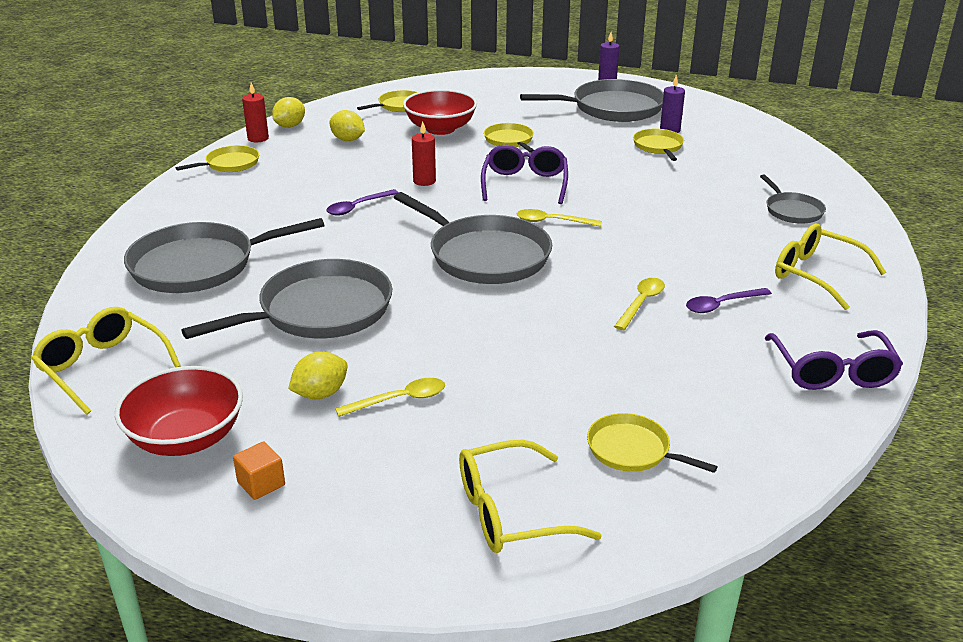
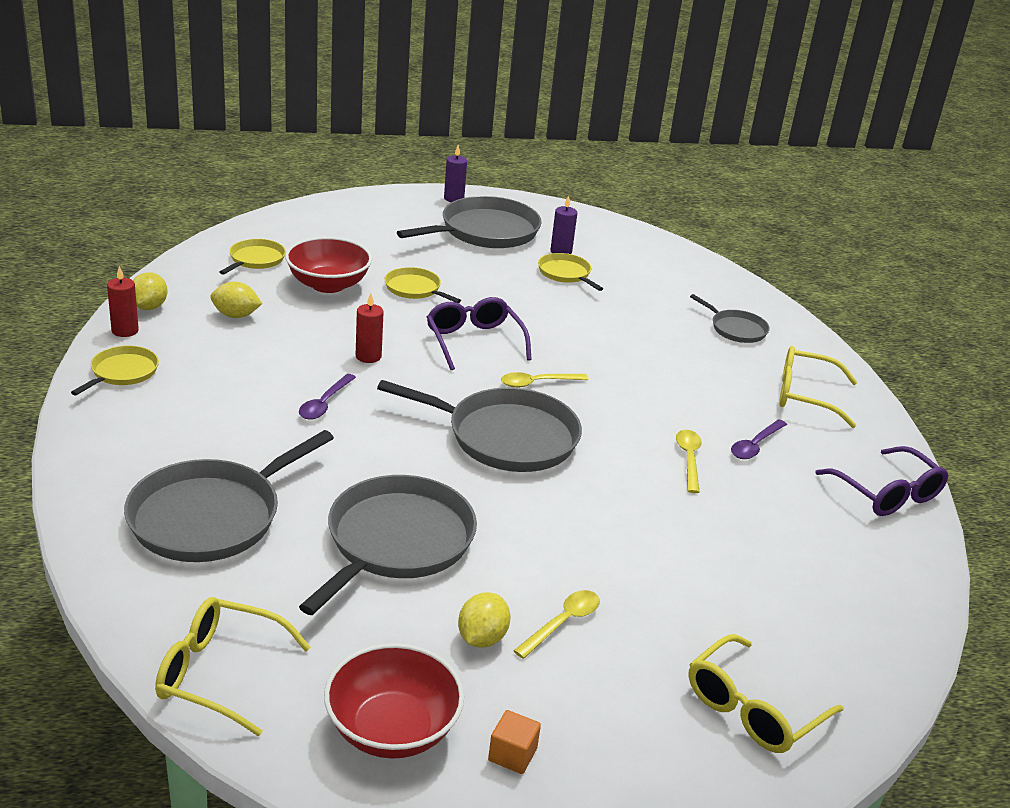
camera: 30 degrees left, 0 degrees up
(632, 450) = (799, 616): yellow pan -> none

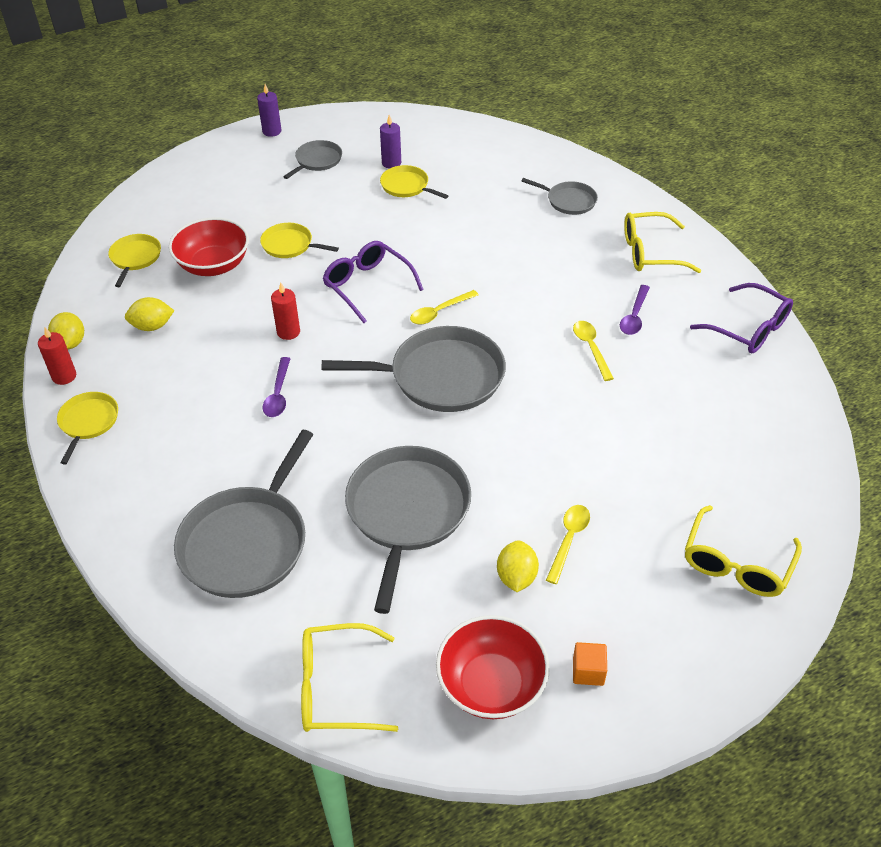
camera: 15 degrees left, 15 degrees up
(485, 231) = (317, 161): grey pan -> grey pan, size x0.52

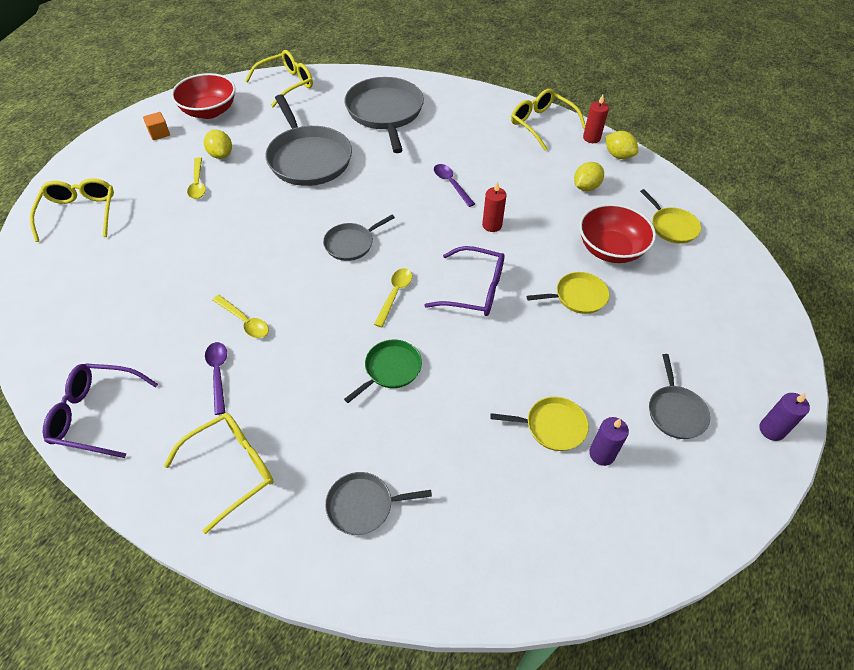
camera: 145 degrees right, 5 degrees up
(88, 422) = (541, 124): yellow pan -> yellow glasses
(441, 376) = (351, 244): grey pan -> grey pan, size x0.52
(490, 261) = (390, 369): none -> green pan

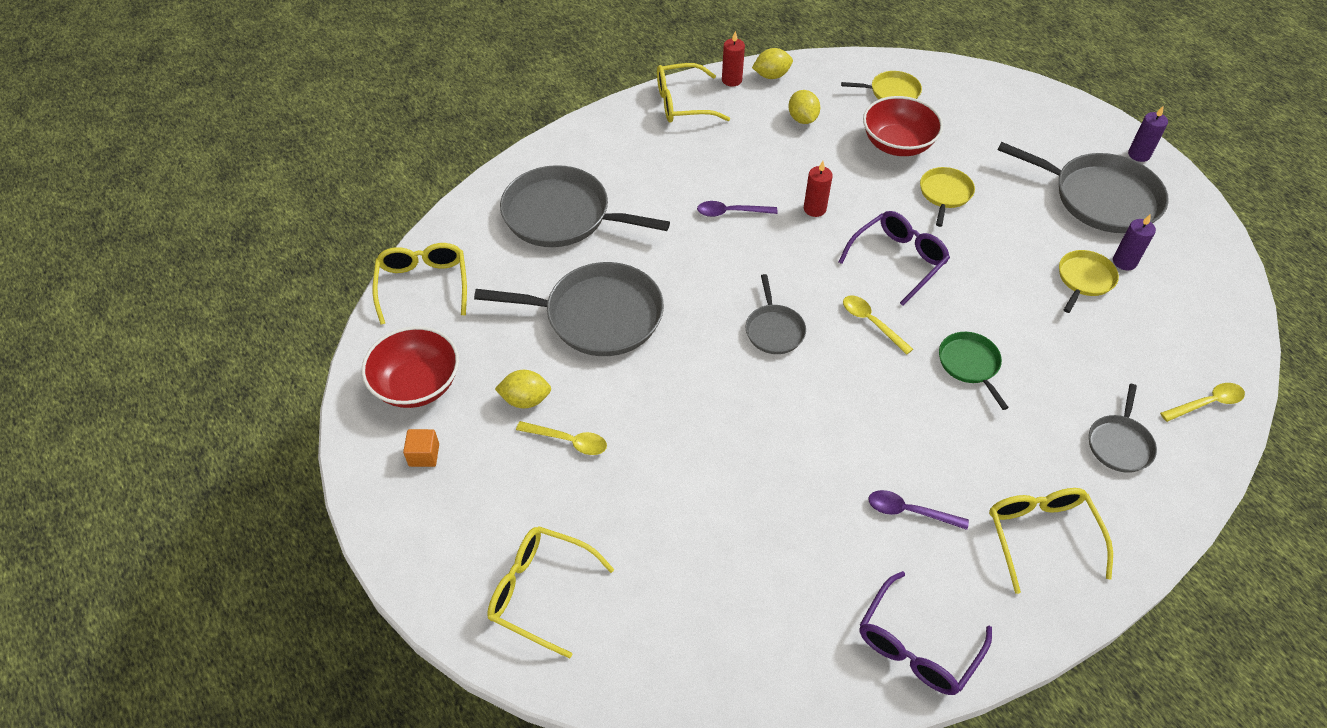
camera: 60 degrees left, 0 degrees up
(244, 321) = (843, 464): yellow spoon -> yellow spoon (1207, 403)
(675, 412) = (1100, 198): grey pan -> grey pan, size x1.94

